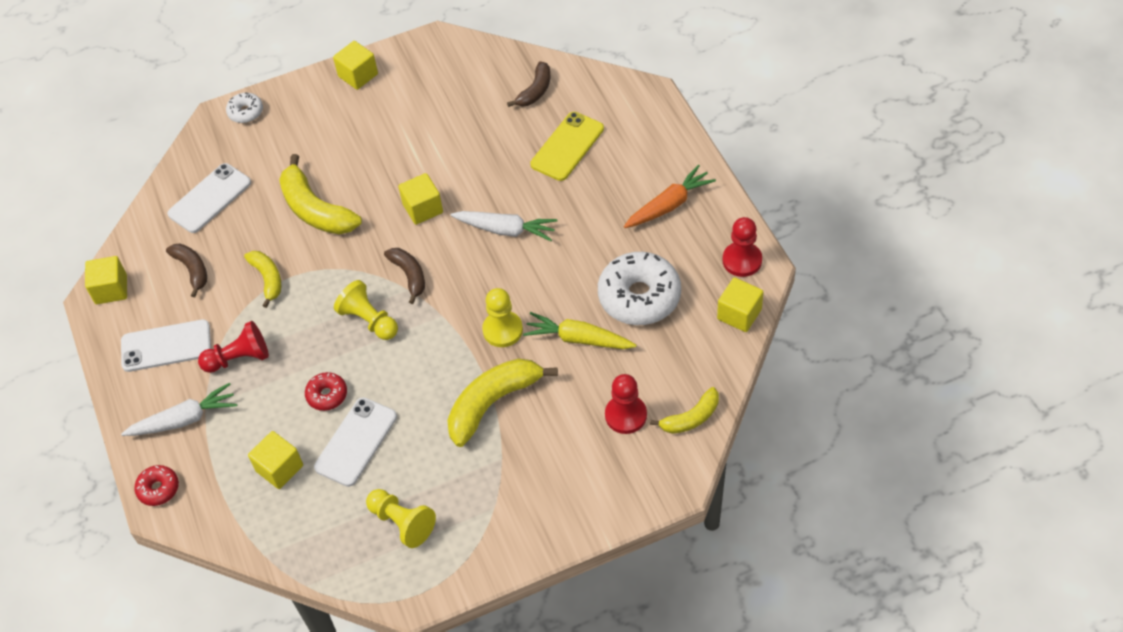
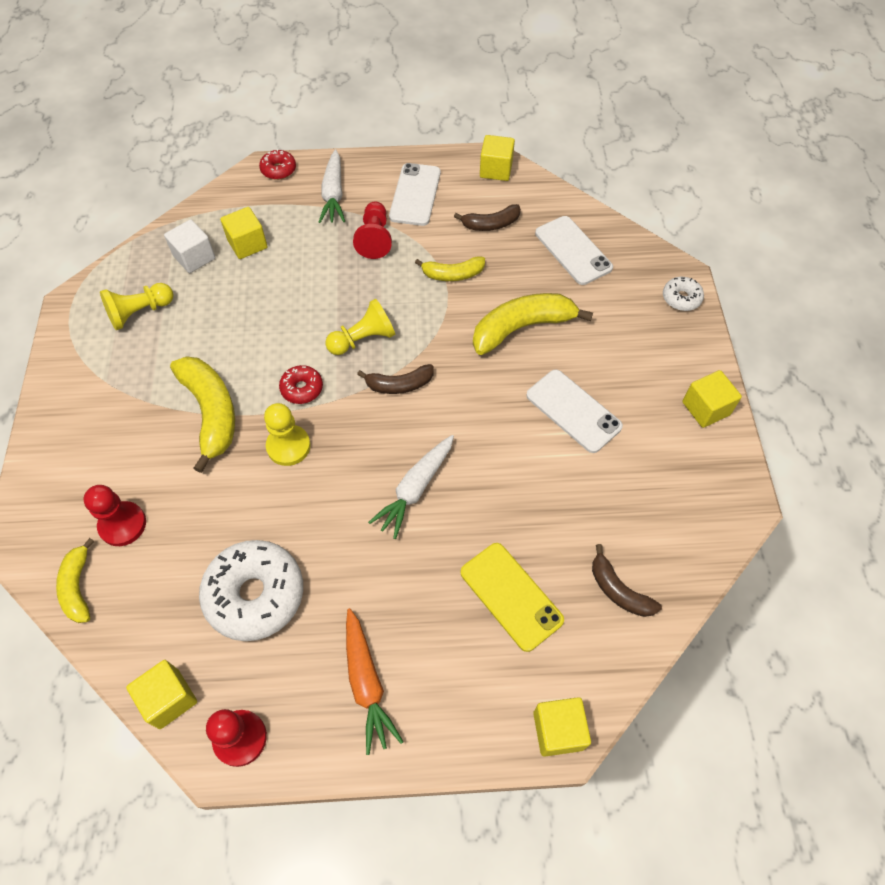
camera: 105 degrees right, 5 degrees up
(313, 509) = (194, 257): none -> white cube
(327, 395) = (299, 290): red donut -> red donut (302, 388)
(356, 442) = (239, 299): white phone -> white phone (573, 411)
(423, 208) = (481, 419): yellow cube -> yellow cube (558, 730)
(578, 339) = (237, 513): yellow carrot -> none

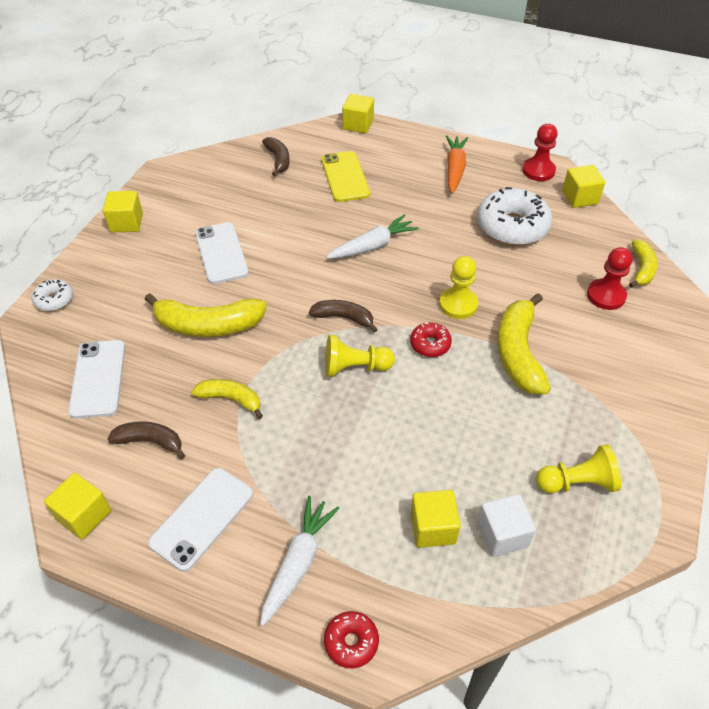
camera: 155 degrees left, 10 degrees down
(375, 238) = (284, 474): red pawn -> none

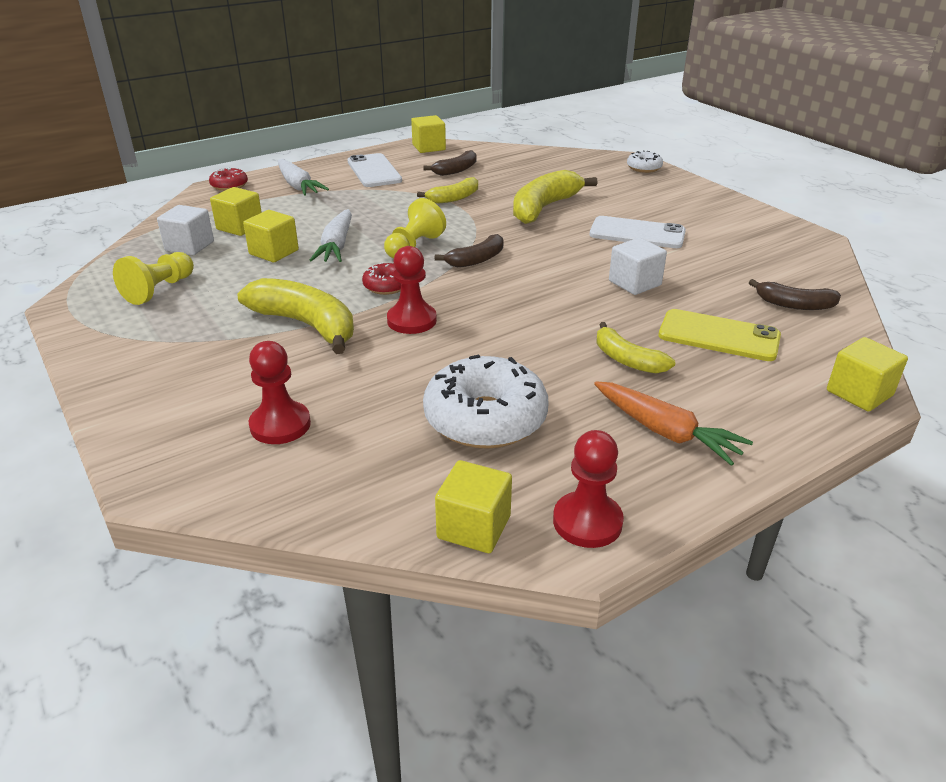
camera: 125 degrees right, 15 degrees down
(98, 378) = (537, 167): white phone -> none
(126, 223) = (729, 207): yellow cube -> yellow cube (274, 252)
(308, 227) = (634, 283): none -> white cube
(372, 246) = (561, 307): white carrot -> white carrot (336, 246)
(458, 304) = (412, 320): yellow pawn -> red pawn
(641, 269) = (269, 488): yellow banana -> yellow banana (627, 360)

